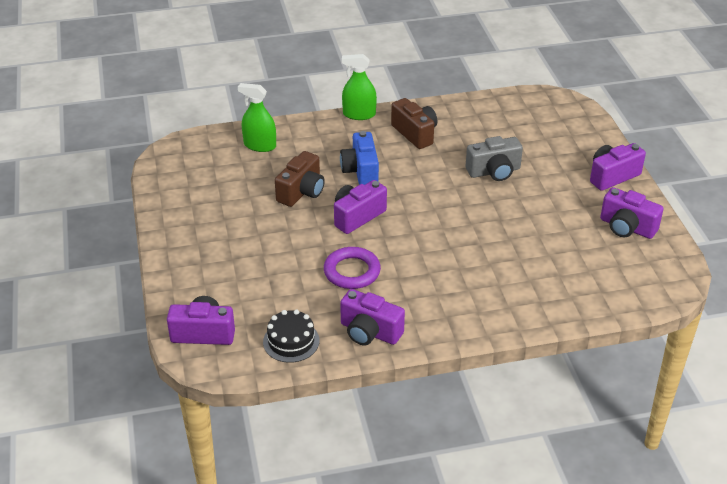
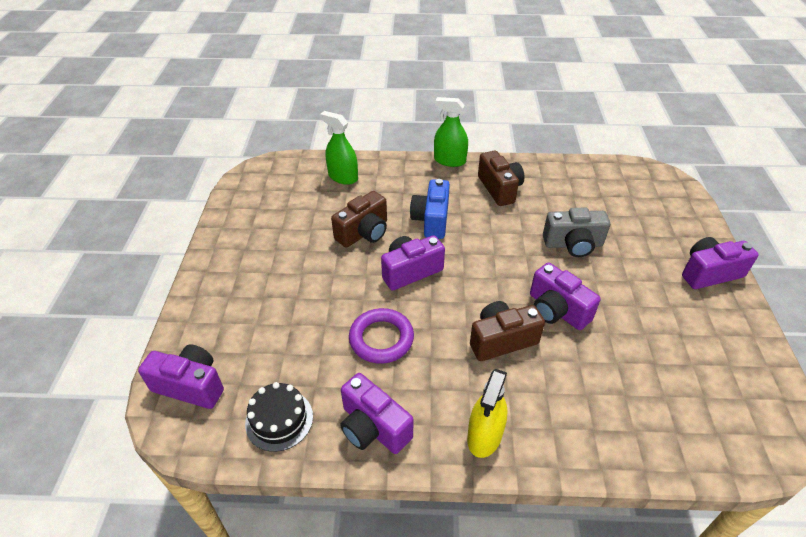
camera: 15 degrees right, 5 degrees up
(453, 255) = (501, 340): none -> brown camera
(458, 321) = (484, 436): none -> yellow spray bottle
(627, 227) = (720, 344): purple camera -> purple camera (557, 310)

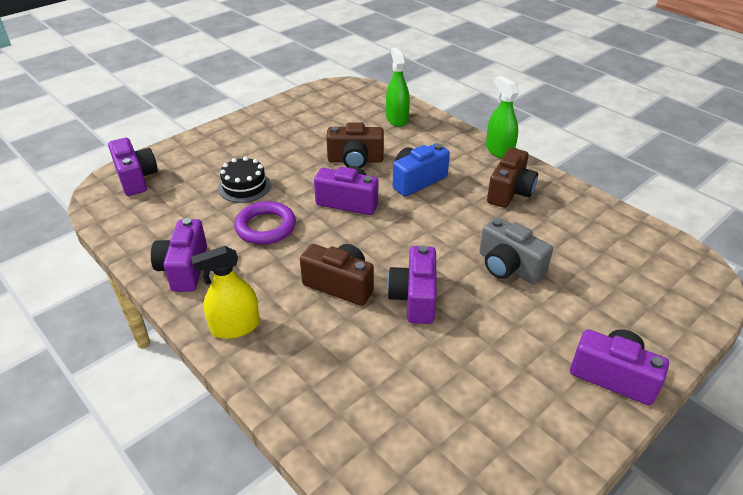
camera: 45 degrees right, 5 degrees down
(279, 420) = (147, 226): black cake -> black cake (244, 186)

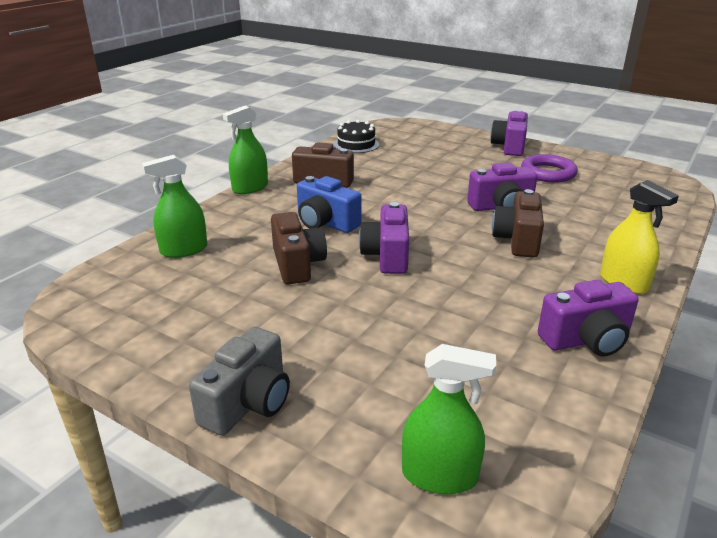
camera: 105 degrees left, 10 degrees down
(136, 178) = (439, 475): purple camera -> green spray bottle
(244, 186) = (397, 338): black cake -> black cake (356, 144)
(265, 227) = (468, 300): purple ring -> purple ring (548, 173)
(508, 267) = (432, 176): grey camera -> grey camera (248, 403)

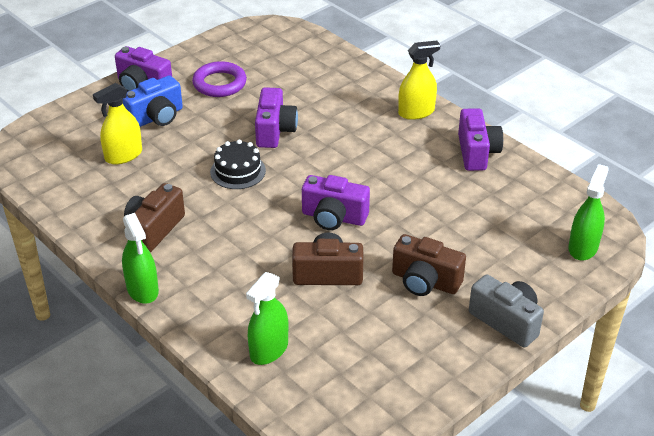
camera: 75 degrees left, 10 degrees up
(184, 250) = (269, 349): green spray bottle -> green spray bottle turned 45 degrees clockwise
(325, 223) = (255, 244): blue camera -> blue camera (156, 117)
(356, 144) = (64, 188): black cake -> black cake (238, 171)
(410, 155) = (123, 155): none -> yellow spray bottle
(517, 240) = (337, 140): brown camera -> brown camera (425, 281)

